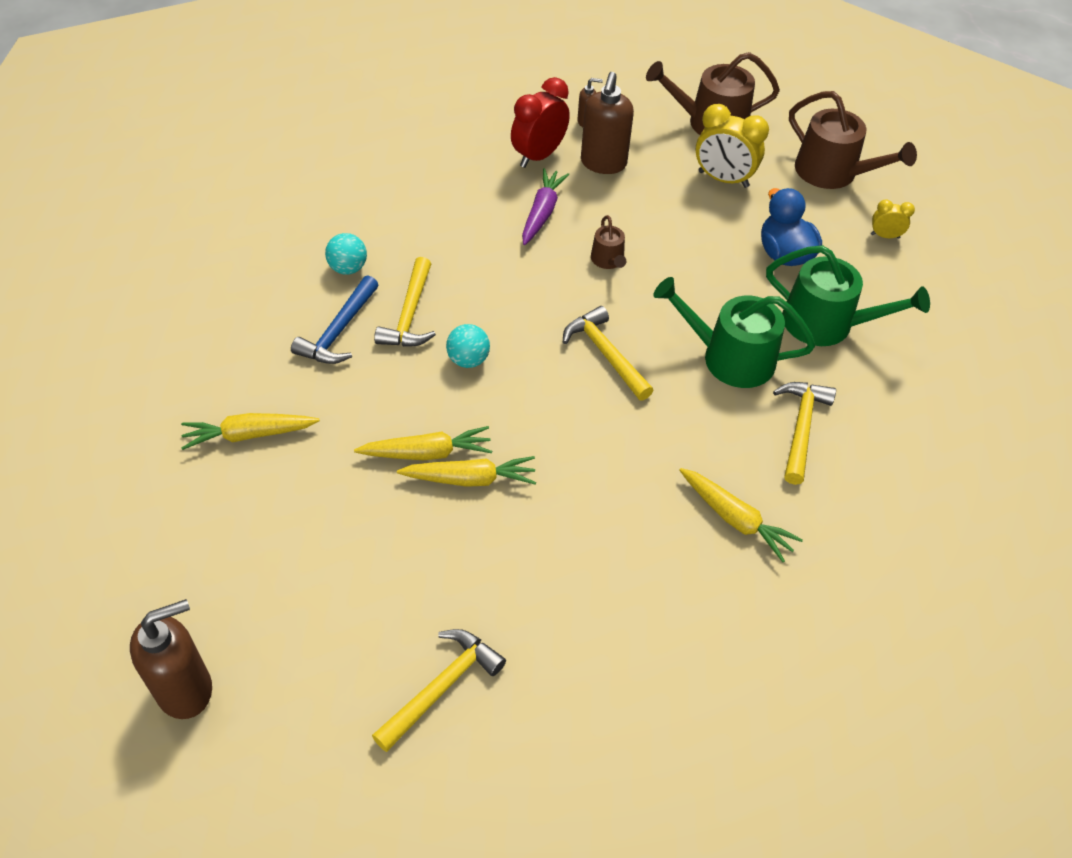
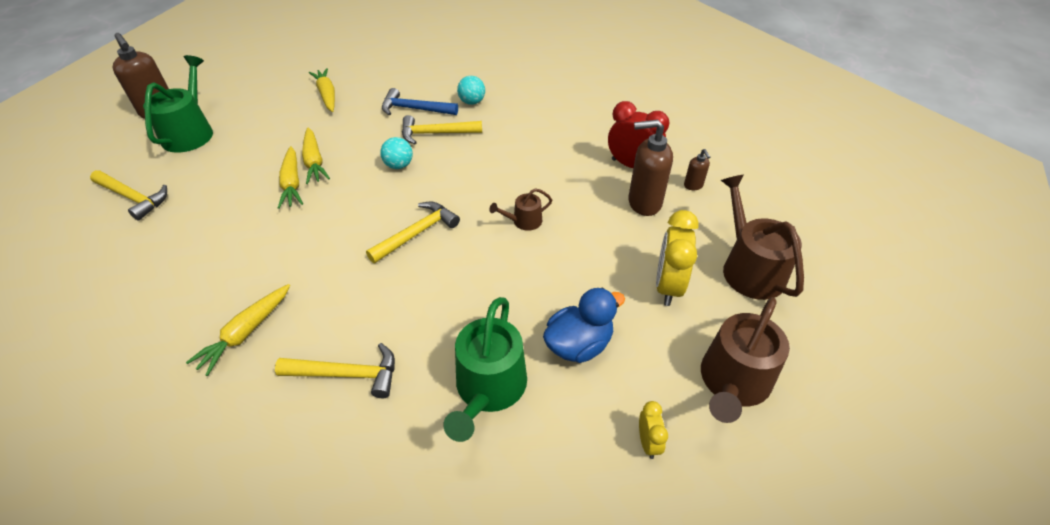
camera: 80 degrees right, 5 degrees down
(542, 213) = (565, 177): purple carrot -> none
(729, 357) = (427, 313): green watering can -> green watering can (190, 132)

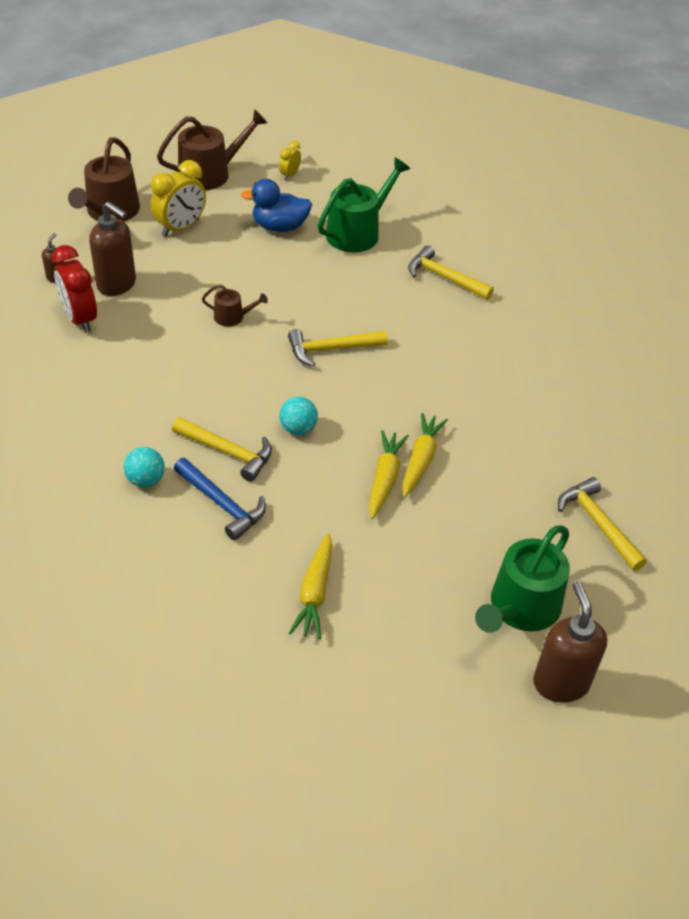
camera: 150 degrees left, 0 degrees up
(246, 333) = (508, 334): yellow carrot -> none

